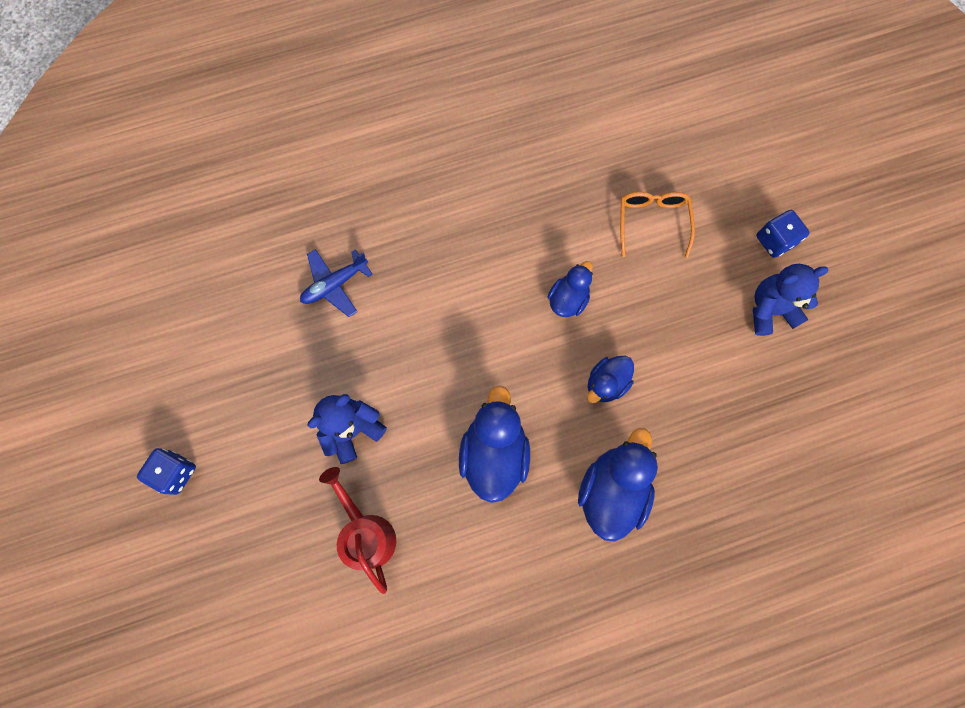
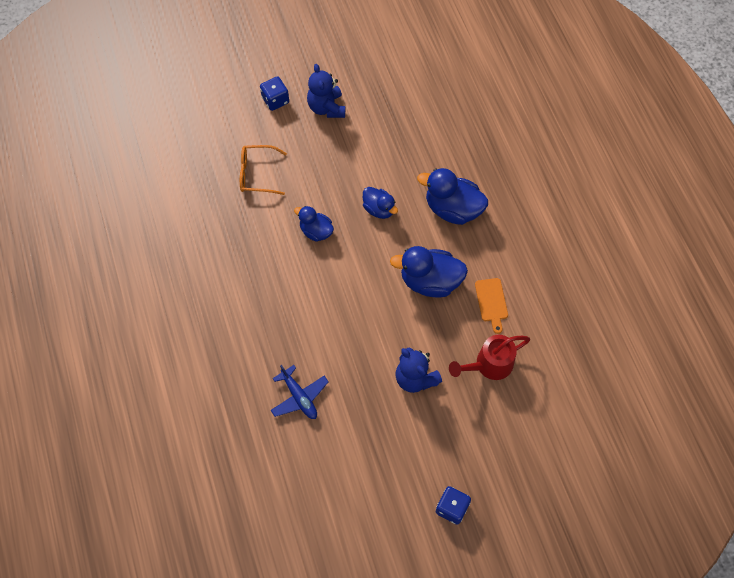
camera: 90 degrees left, 10 degrees down
(461, 542) = (491, 302): none -> orange cutting board

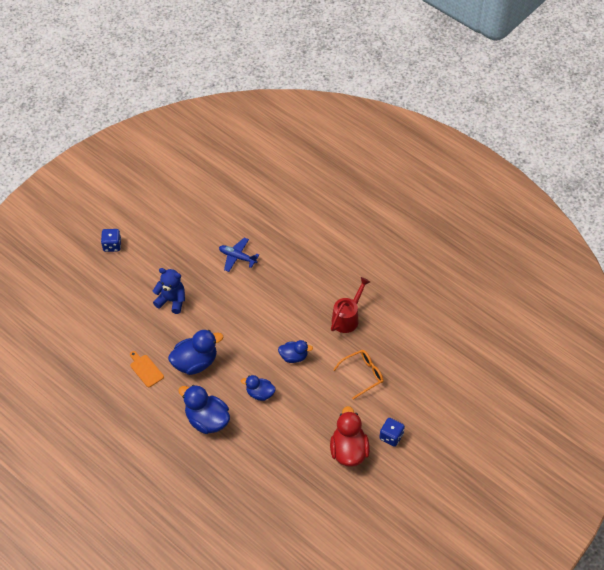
camera: 150 degrees right, 10 degrees down
(326, 108) = (348, 451): blue teddy bear -> red duck
(452, 209) = (207, 420): blue duck -> blue duck turned 135 degrees counterclockwise
(489, 365) = (128, 330): red watering can -> red watering can (347, 318)

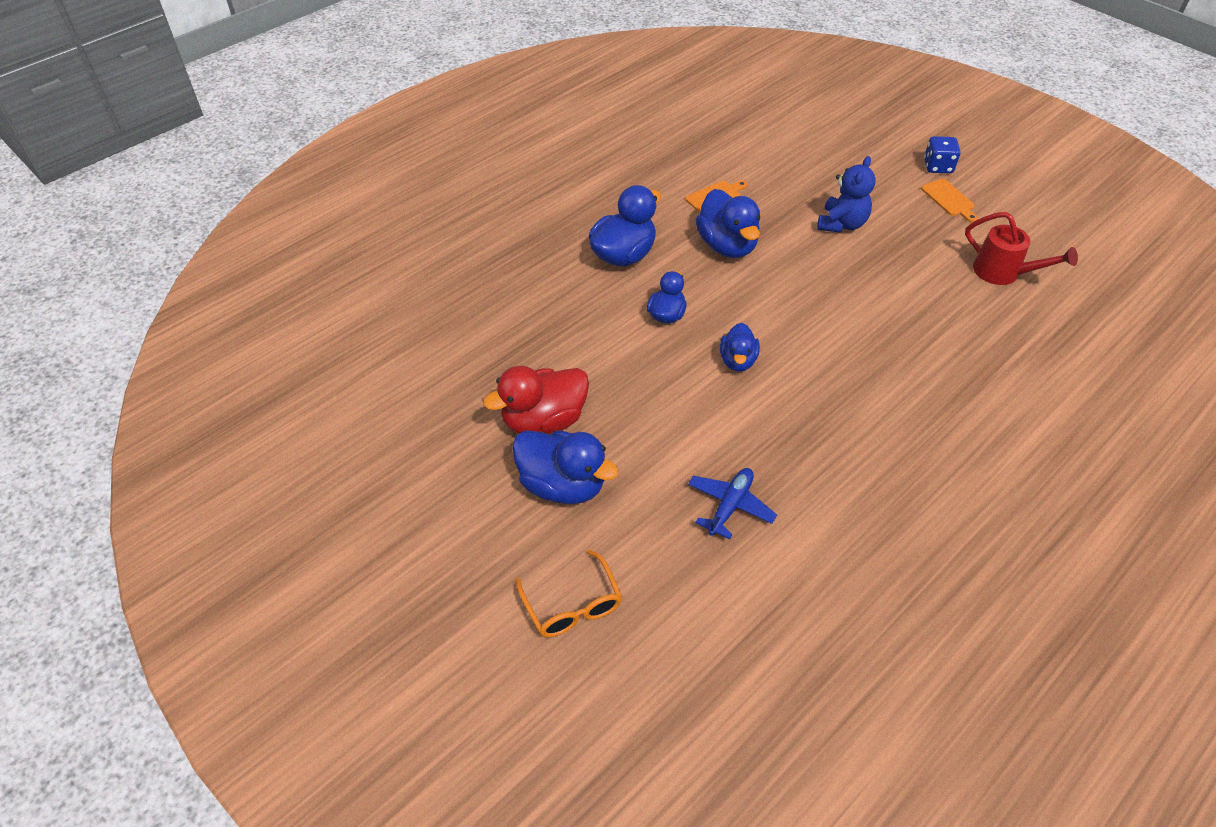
camera: 95 degrees right, 5 degrees down
(146, 243) = (949, 199): none -> orange cutting board
(237, 257) = (941, 300): blue plane -> blue plane (730, 506)
(347, 318) = (825, 443): red watering can -> red watering can (1003, 273)
(348, 451) = (543, 420): red duck -> red duck turned 150 degrees clockwise
(363, 375) = (698, 455): orange glasses -> orange glasses (572, 605)
(391, 436) = (562, 485): blue dice -> blue duck

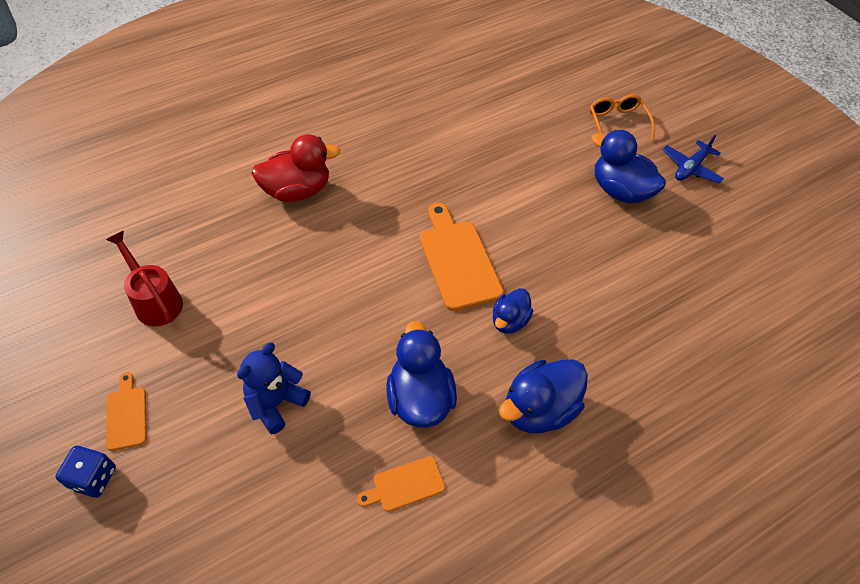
camera: 170 degrees left, 5 degrees up
(543, 420) = (633, 241): red duck -> red duck (297, 191)
(730, 506) = (502, 156): blue plane -> blue plane (690, 168)
(737, 361) = (458, 260): blue duck -> orange cutting board

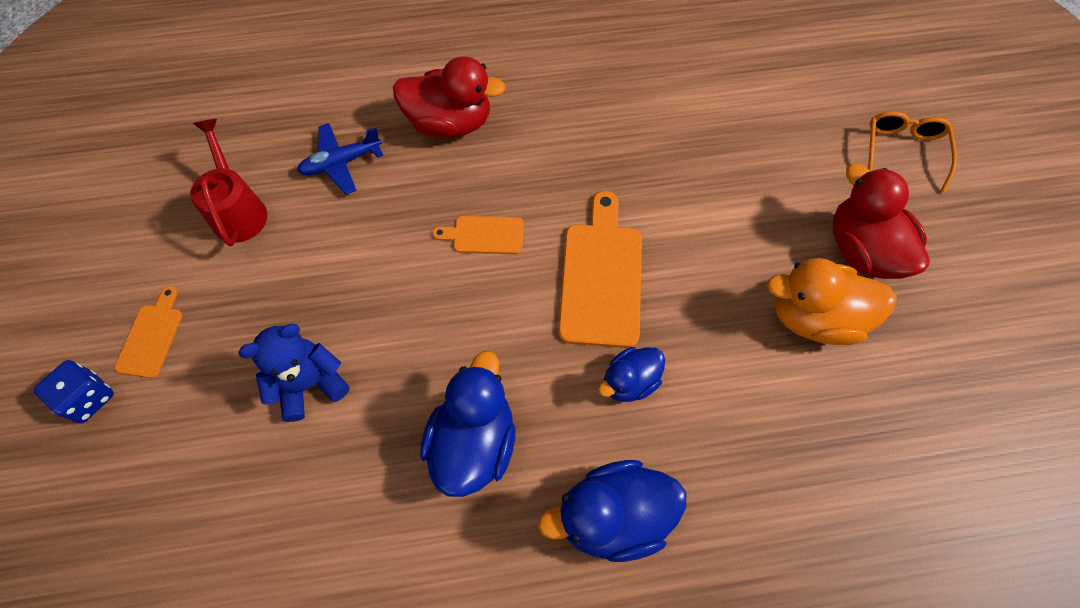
camera: 25 degrees right, 10 degrees up
(405, 485) = (407, 547): orange cutting board -> orange cutting board (484, 235)
(609, 241) = (814, 317): none -> orange duck
(620, 191) = (861, 250): blue duck -> red duck
(690, 168) = (981, 248): blue plane -> blue plane (341, 163)

